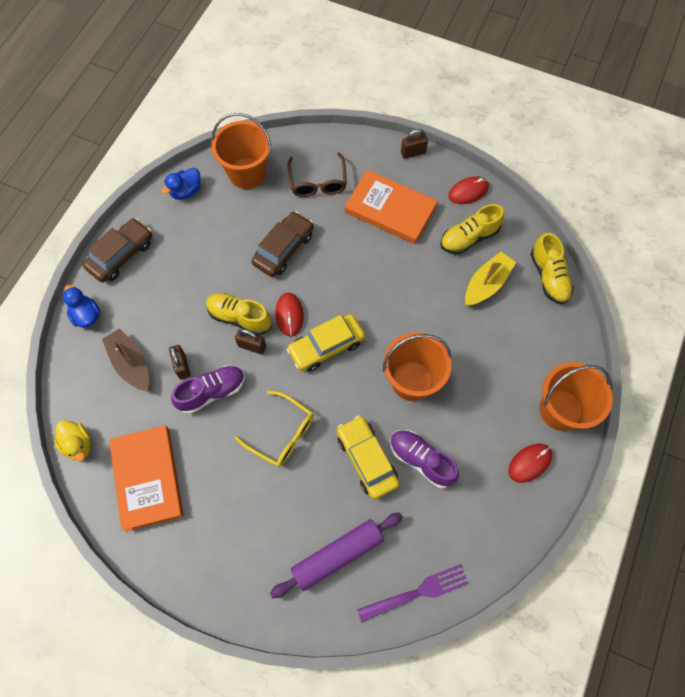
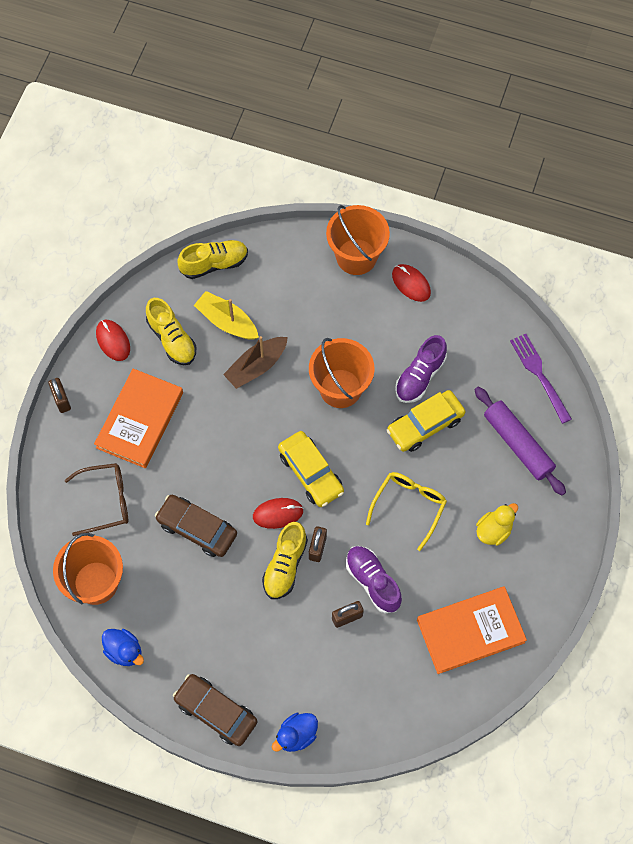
camera: 95 degrees left, 0 degrees up
(78, 444) = (444, 710): yellow duck -> yellow duck (493, 530)
(130, 364) = (349, 673): brown boat -> brown boat (256, 366)

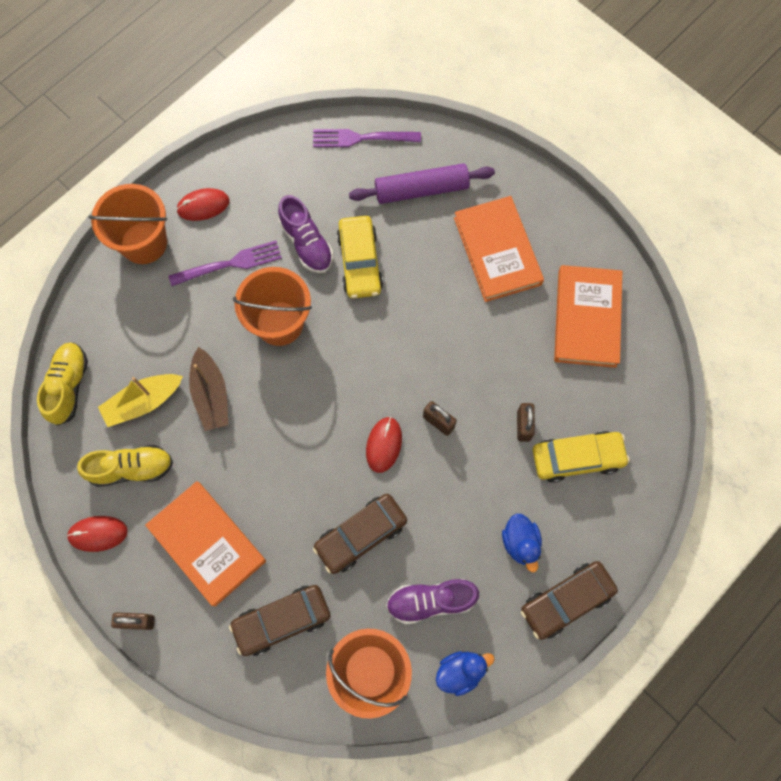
camera: 65 degrees left, 5 degrees up
(106, 501) = (282, 620): brown glasses -> brown car
(285, 565) = (442, 462): yellow shoe -> none
(296, 735) = (623, 529): blue duck -> blue duck (520, 543)
(310, 473) = (355, 393): yellow car -> yellow car (577, 458)
(372, 328) = (230, 264): none -> purple fork
(372, 581) = (498, 385): purple shoe -> purple shoe (430, 601)
(409, 506) = (436, 315): yellow glasses -> none
(493, 530) = (497, 251): yellow duck -> orange book

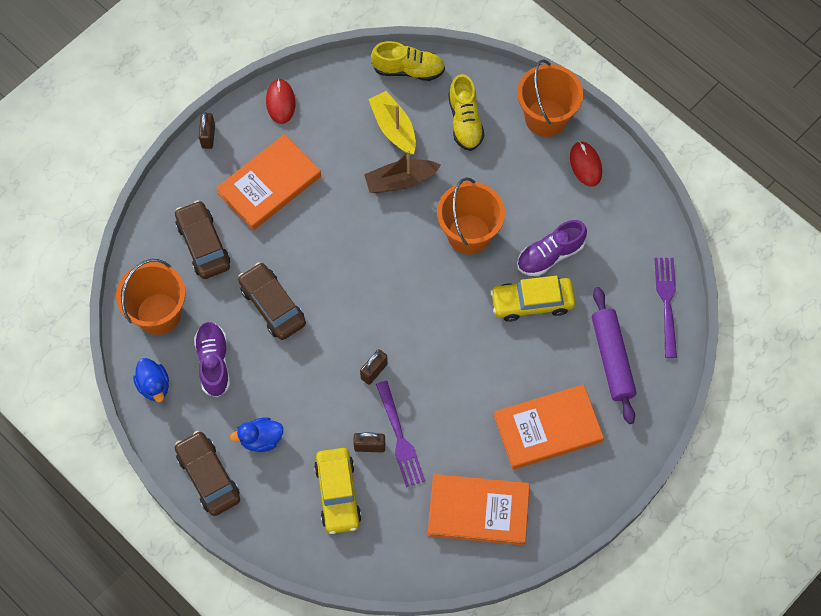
camera: 90 degrees right, 5 degrees down
(131, 468) = (335, 123): yellow shoe -> yellow shoe (465, 121)
(230, 264) = (527, 191): purple fork -> purple fork (400, 438)
(384, 445) = (353, 324): red mouse -> none

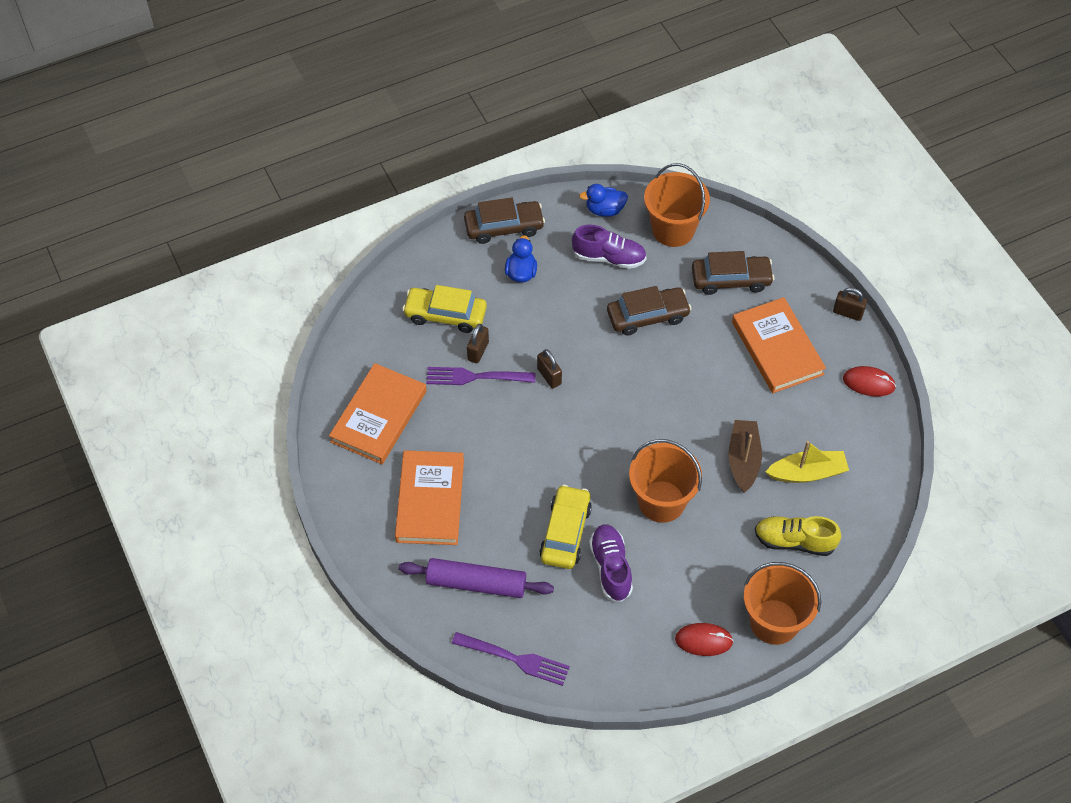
camera: 110 degrees right, 10 degrees down
(408, 69) = (874, 508): yellow shoe -> none

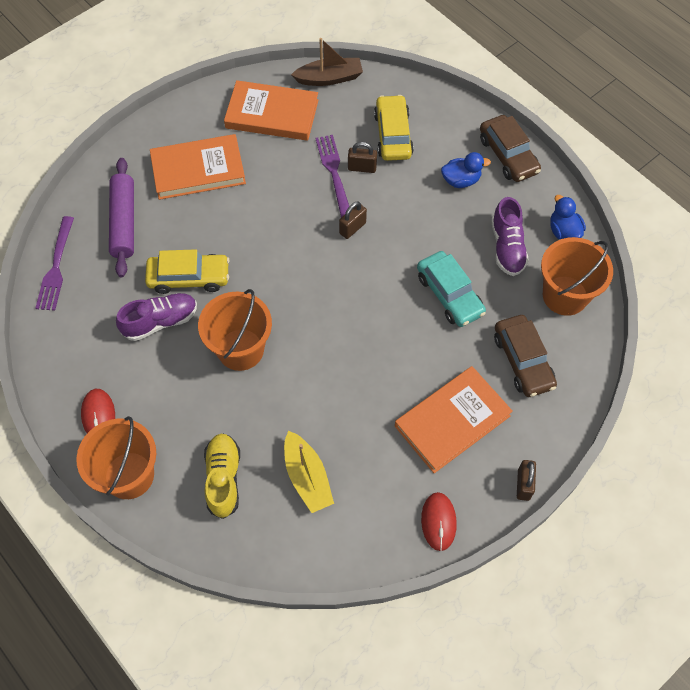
camera: 75 degrees right, 5 degrees up
(647, 316) = (449, 294): brown car -> turquoise car
(743, 460) = (306, 413): brown boat -> brown boat (329, 78)

